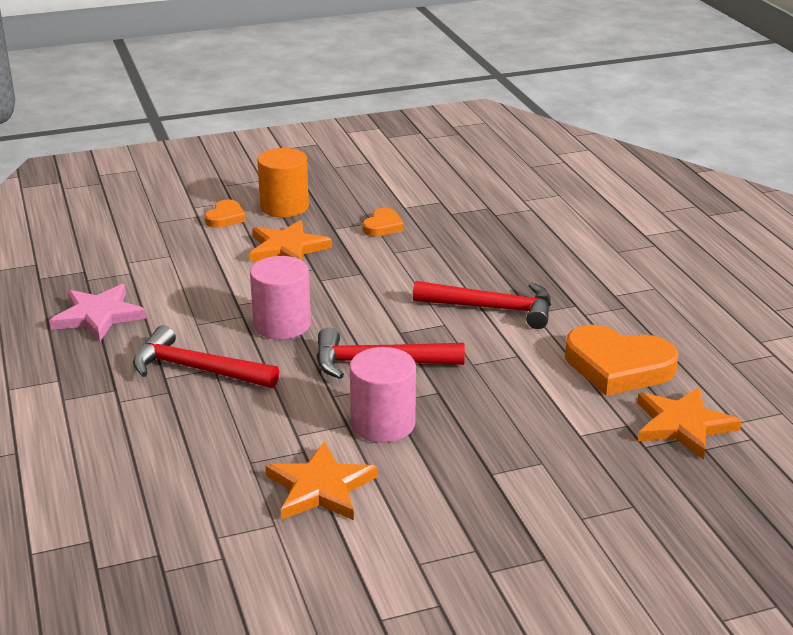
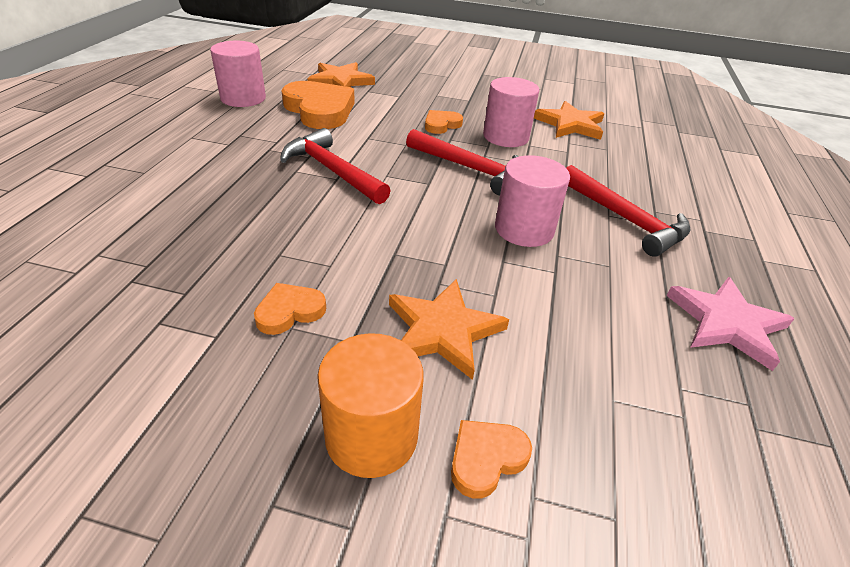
camera: 150 degrees left, 10 degrees up
(471, 408) = (441, 125): none -> orange heart
(713, 345) = (243, 98): none -> pink cylinder

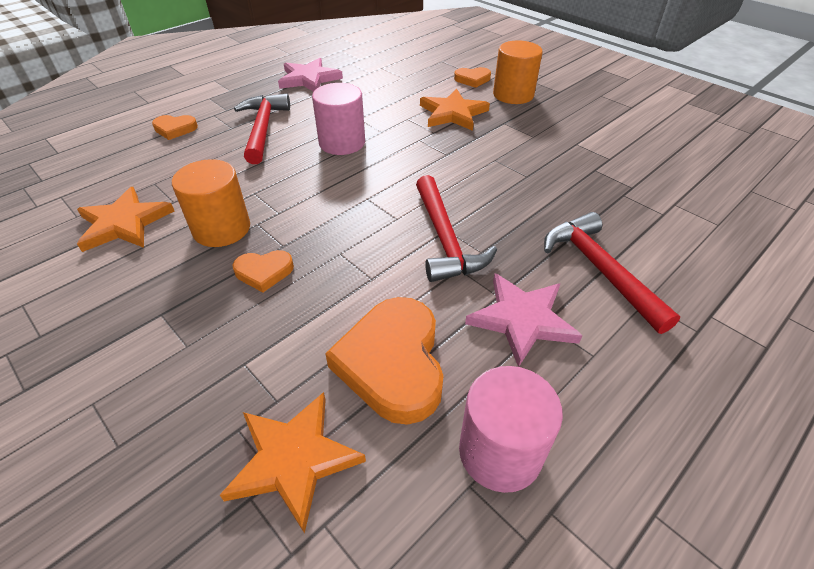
camera: 145 degrees left, 5 degrees up
(246, 141) = (522, 319): none -> pink star
(289, 311) = (531, 143): orange heart -> orange heart (175, 129)
(471, 169) = (312, 201): red hammer -> red hammer (599, 270)
(505, 137) = (221, 229): pink cylinder -> orange cylinder

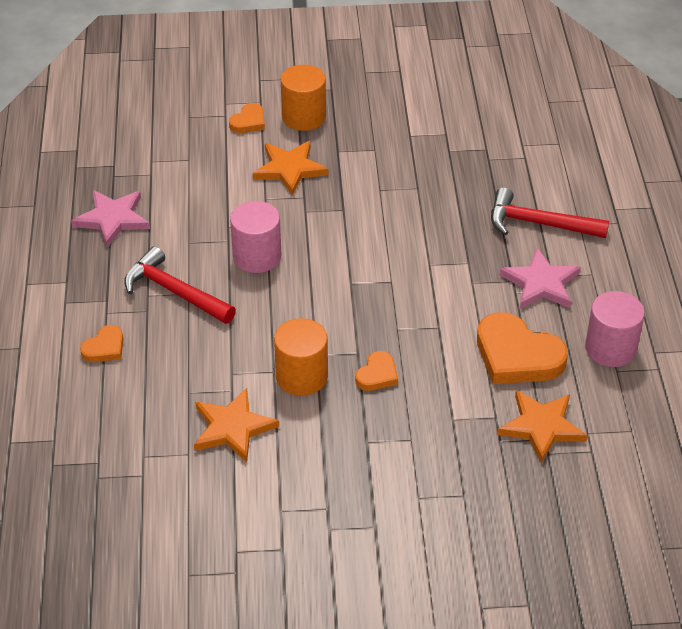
camera: 50 degrees left, 0 degrees up
(445, 239) = (439, 271): red hammer -> none

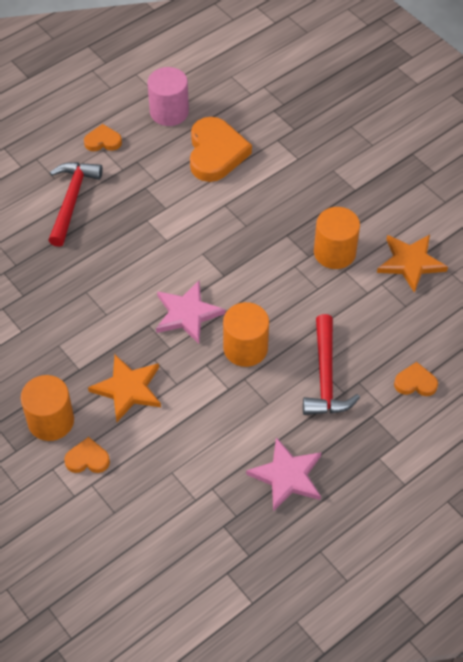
camera: 125 degrees left, 10 degrees up
(257, 256) = (245, 348): pink cylinder -> orange cylinder
(377, 375) = (296, 214): orange heart -> orange heart (103, 141)
(538, 223) = (72, 200): red hammer -> red hammer turned 150 degrees counterclockwise
(541, 283) = (136, 171): pink star -> pink star (187, 314)
(541, 427) = (266, 115): orange star -> none

